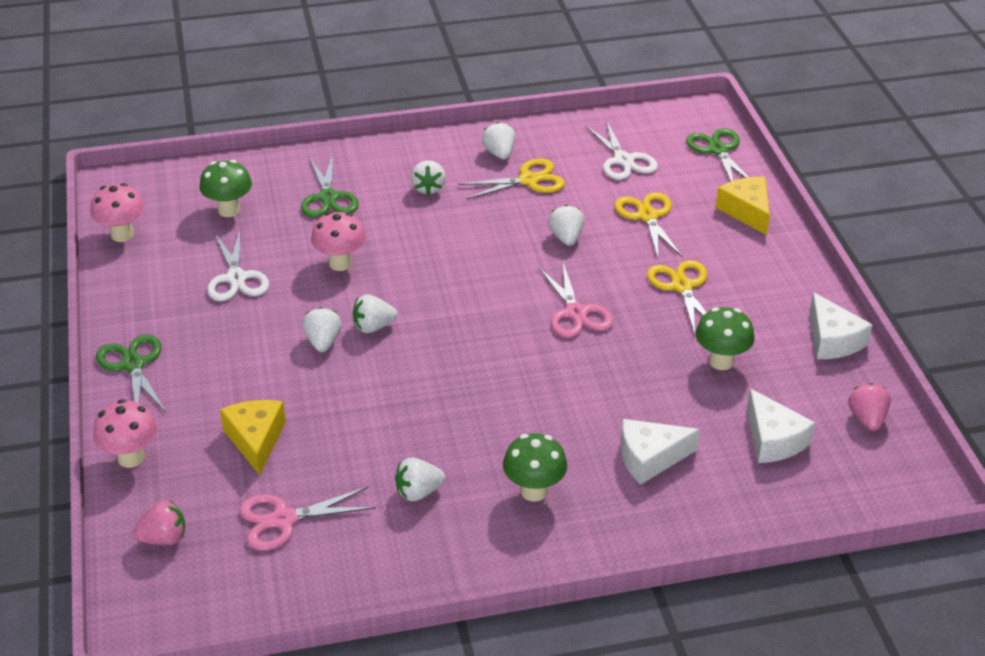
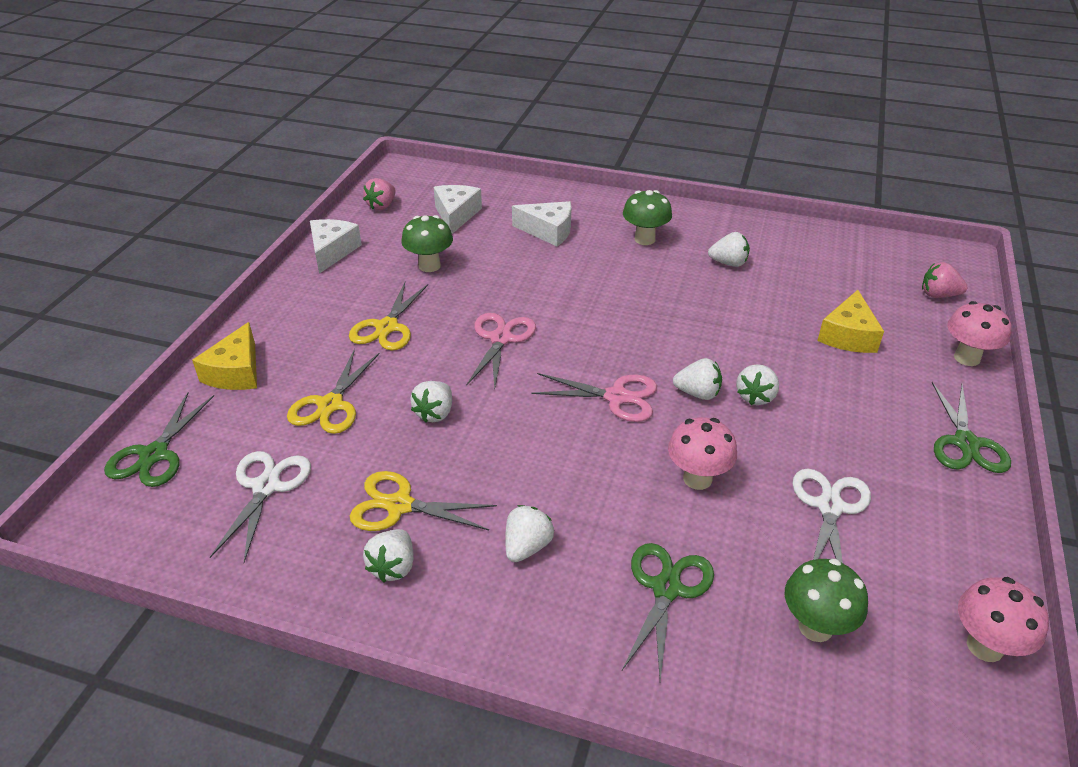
camera: 150 degrees left, 0 degrees up
(284, 519) = (839, 278): pink scissors -> pink scissors (616, 397)

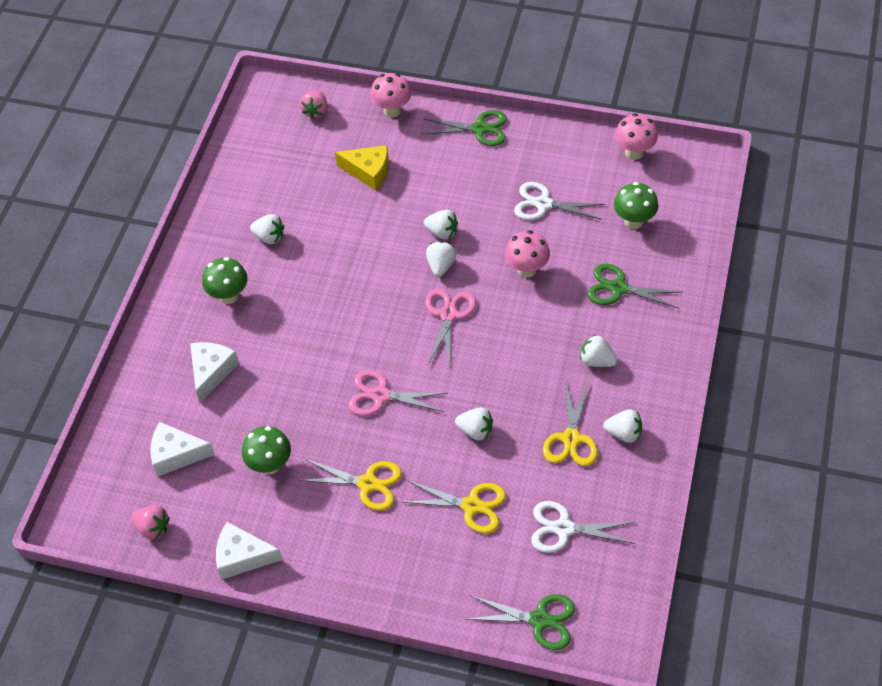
camera: 90 degrees left, 15 degrees up
(236, 372) = (435, 590): yellow cheese -> none
(728, 263) = (269, 237): white strawberry -> white strawberry turned 105 degrees clockwise

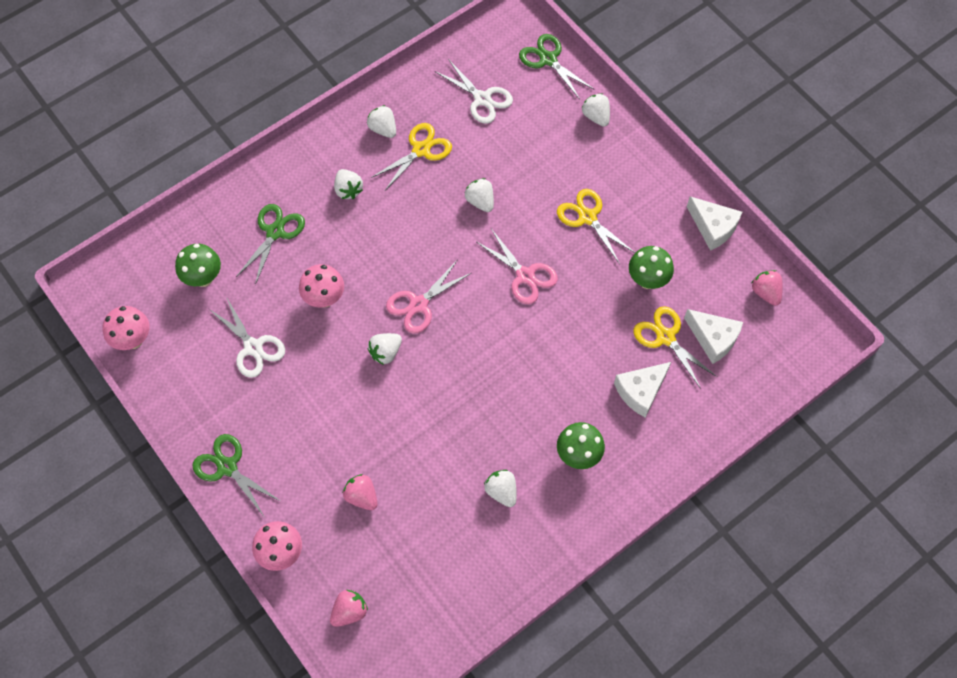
camera: 145 degrees left, 10 degrees up
(368, 172) = (362, 496): yellow cheese -> pink strawberry
(442, 232) = (356, 383): white strawberry -> white strawberry (596, 116)
(471, 506) = (529, 153): yellow scissors -> yellow scissors (665, 337)
(618, 288) = (275, 232): green scissors -> green scissors turned 120 degrees counterclockwise

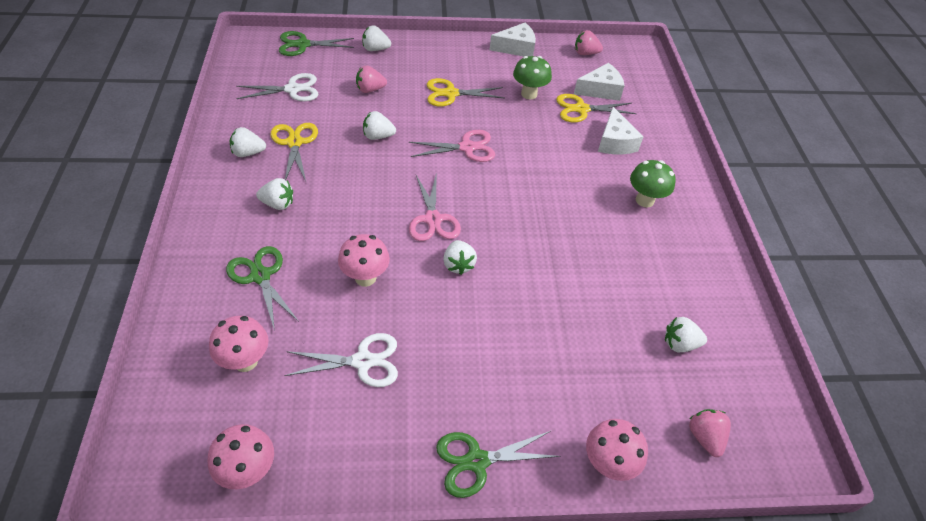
camera: 60 degrees left, 15 degrees down
(203, 278) = (245, 361): green mushroom -> pink mushroom
(362, 496) = (589, 360): pink strawberry -> pink strawberry (370, 89)
(501, 491) = (647, 261): white strawberry -> white strawberry (680, 344)

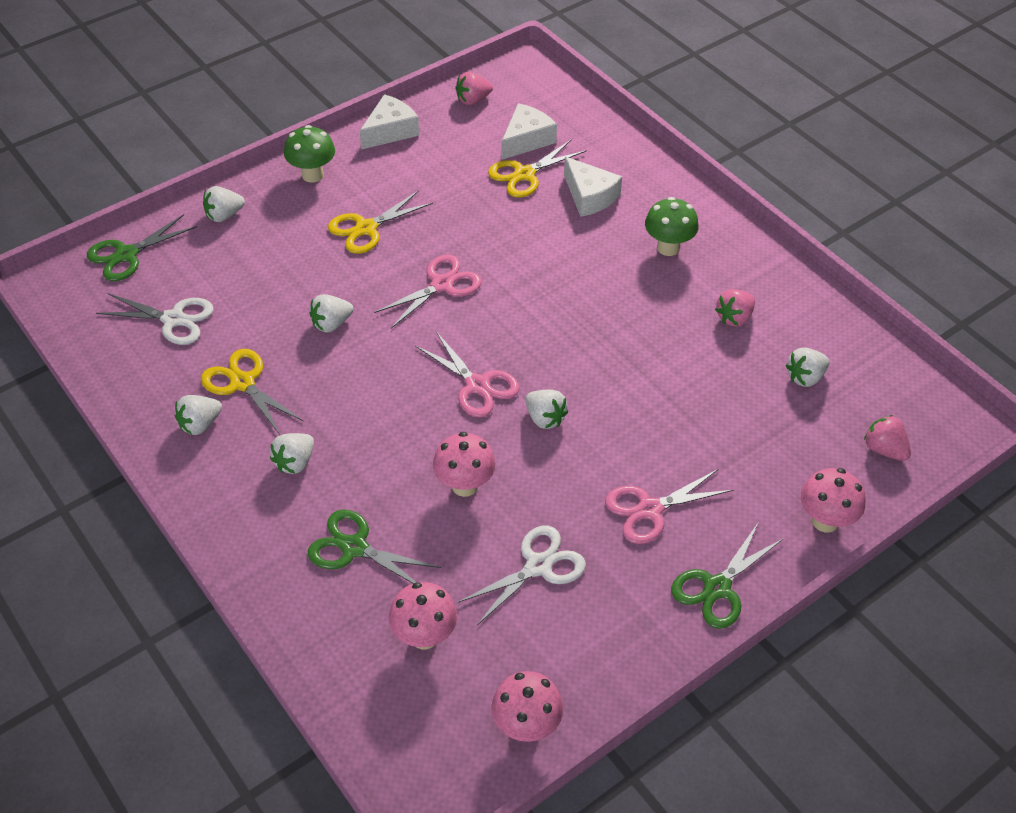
camera: 30 degrees left, 0 degrees up
(278, 204) = (295, 462): white strawberry -> white strawberry turned 150 degrees clockwise
(292, 89) = (173, 319): white scissors -> white scissors turned 60 degrees clockwise
(370, 89) = (268, 271): pink strawberry -> pink strawberry (734, 318)
(476, 370) = (650, 509): none -> pink scissors
(529, 94) = (453, 184): green mushroom -> green mushroom (312, 175)

